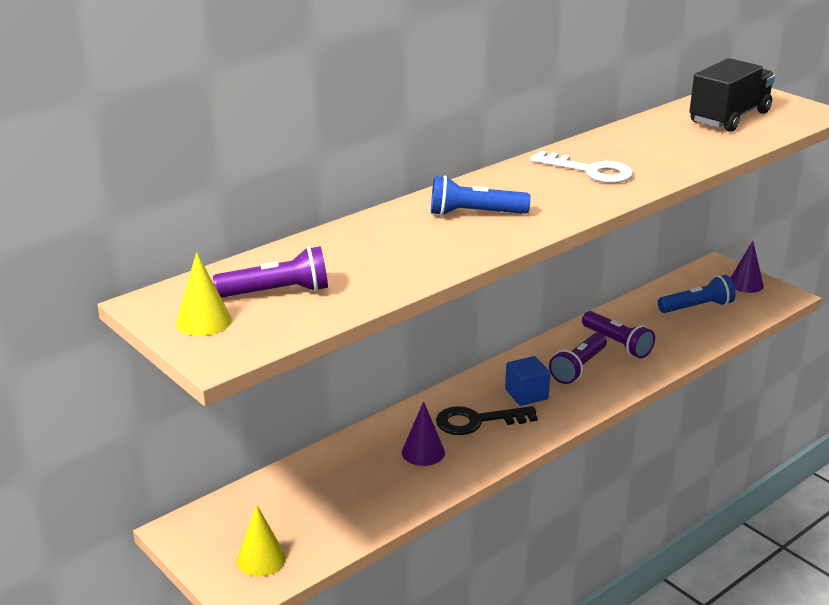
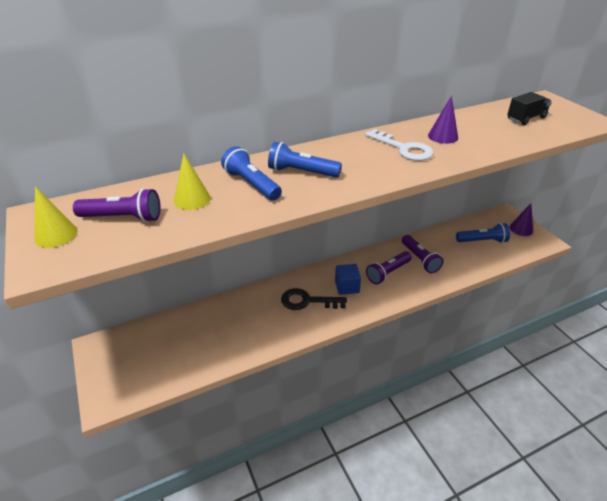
camera: 15 degrees right, 10 degrees up
(261, 559) = (129, 379): yellow cone -> yellow cone (192, 199)
(418, 235) = (251, 184): none -> blue flashlight
(423, 452) = (264, 318): purple cone -> purple cone (443, 136)
(729, 117) = (526, 118): black truck -> black truck, size x0.61

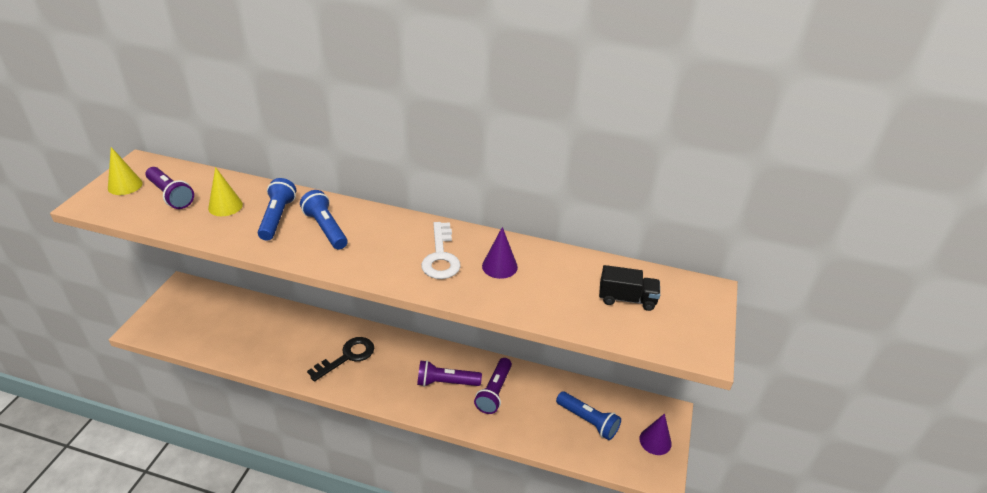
camera: 40 degrees right, 0 degrees up
(307, 301) = (347, 357): black key -> black key turned 90 degrees clockwise
(347, 287) = (394, 368): blue cube -> none

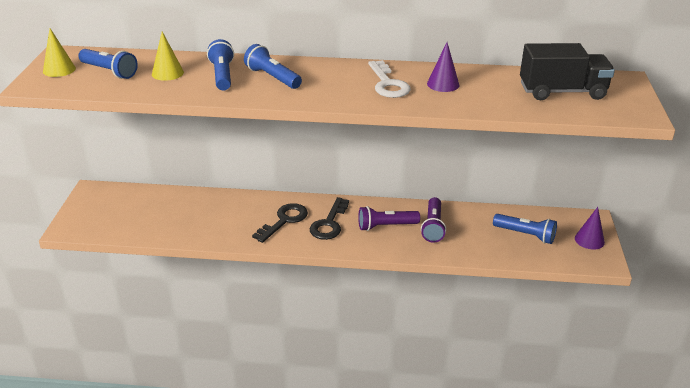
camera: 10 degrees left, 5 degrees down
(171, 195) = (109, 71): purple flashlight -> blue flashlight
(390, 368) = (329, 223): none -> black key
(627, 299) = (562, 92): black truck -> black truck, size x1.64

